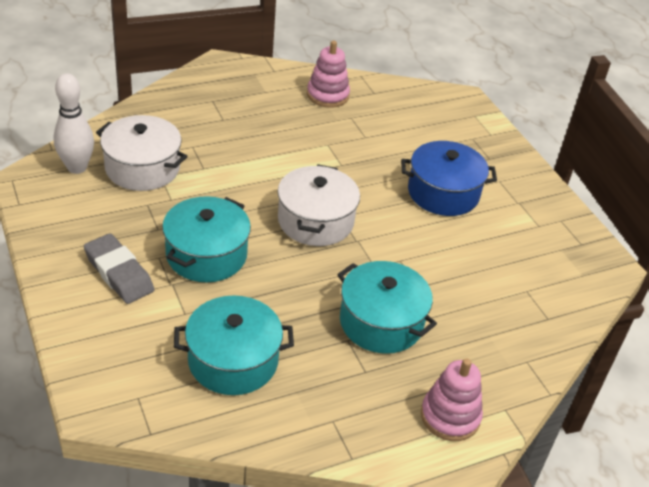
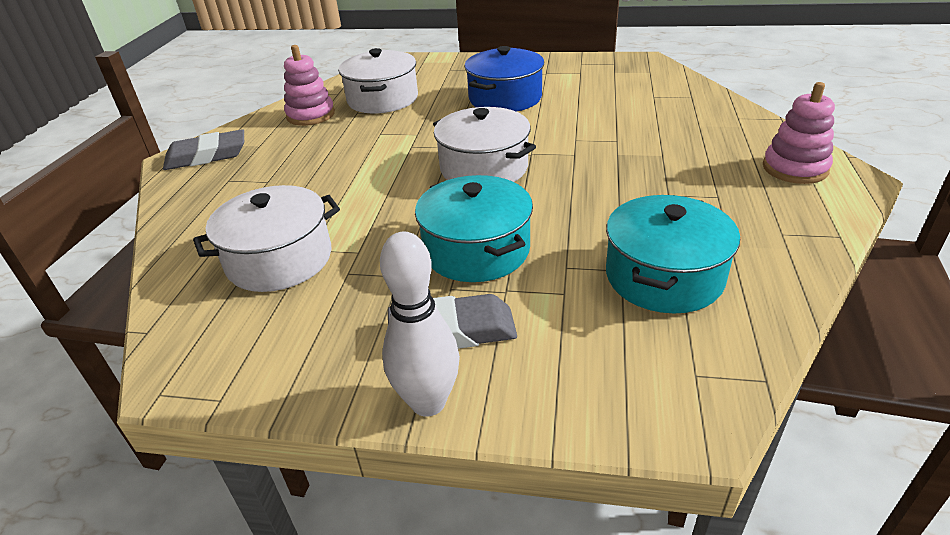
camera: 50 degrees left, 5 degrees down
(77, 167) = (212, 317): white bowling pin -> white bowling pin (428, 402)
(234, 75) = (206, 156): none -> grey eraser
(381, 322) = (653, 170): turquoise pot -> none
(384, 122) = (382, 99): none -> white pot

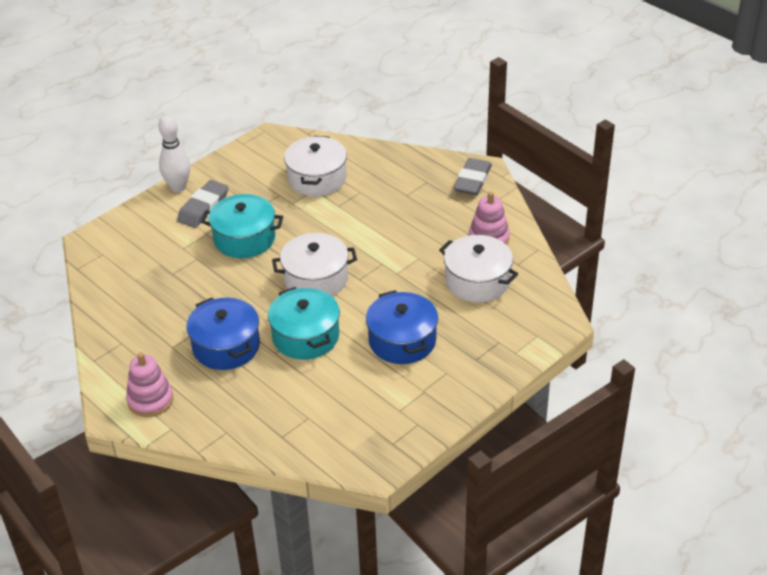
camera: 125 degrees right, 5 degrees up
(657, 167) = (226, 346): none -> blue pot
(664, 276) = (151, 283): turquoise pot -> turquoise pot (305, 336)

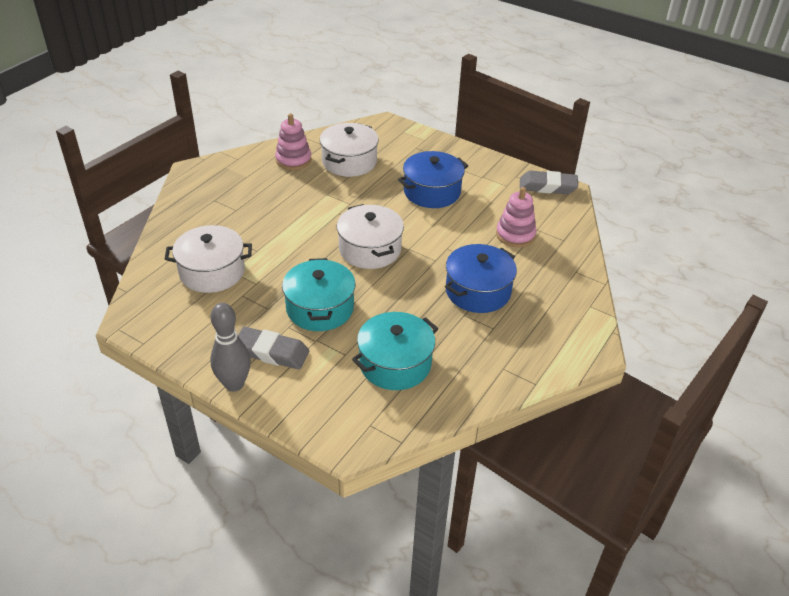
camera: 105 degrees left, 0 degrees up
(150, 400) = (565, 327): pink stacking toy -> pink stacking toy (515, 235)
(178, 187) = (234, 384): white bowling pin -> grey bowling pin
(305, 336) = (446, 244): turquoise pot -> turquoise pot (395, 364)
(472, 180) = (211, 174): grey eraser -> grey eraser (547, 186)

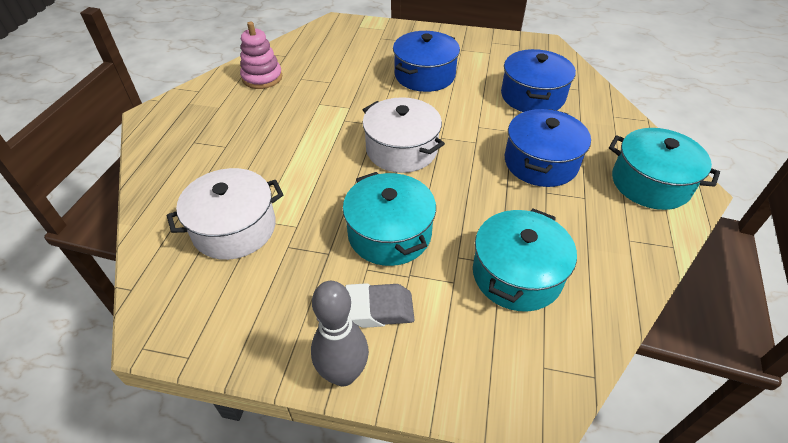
camera: 20 degrees left, 5 degrees up
(349, 162) = (323, 66): white pot -> none
(515, 235) = (532, 96): pink stacking toy -> blue pot
(547, 186) = (526, 44): grey eraser -> none
(559, 333) = (650, 183): none -> turquoise pot

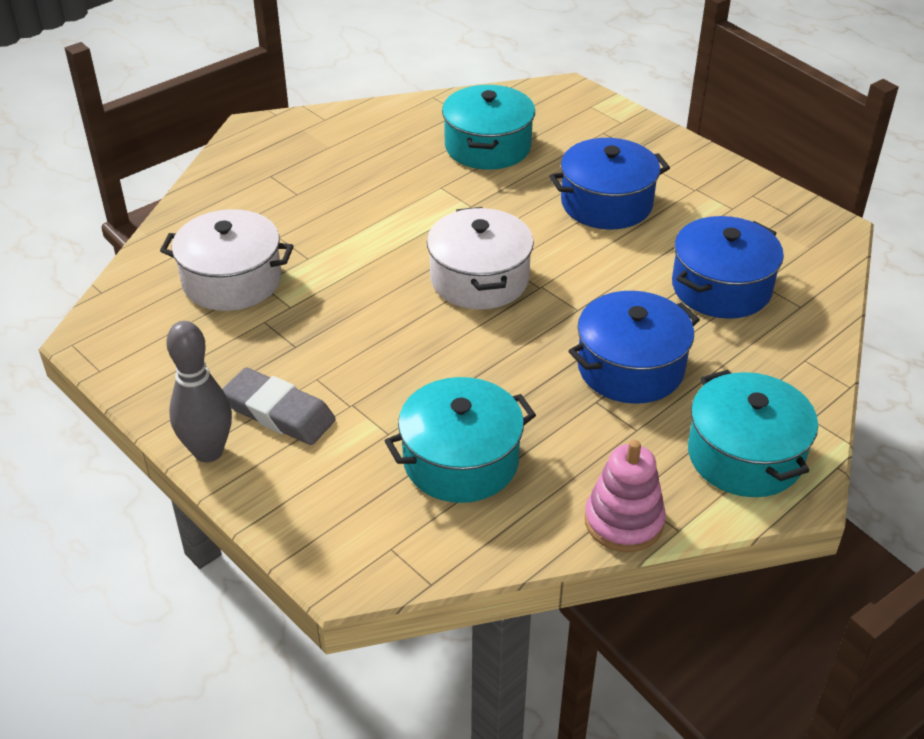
camera: 35 degrees right, 5 degrees down
(262, 78) = (407, 130): pink stacking toy -> pink stacking toy (624, 521)
(389, 234) = (373, 358): turquoise pot -> turquoise pot (488, 146)

